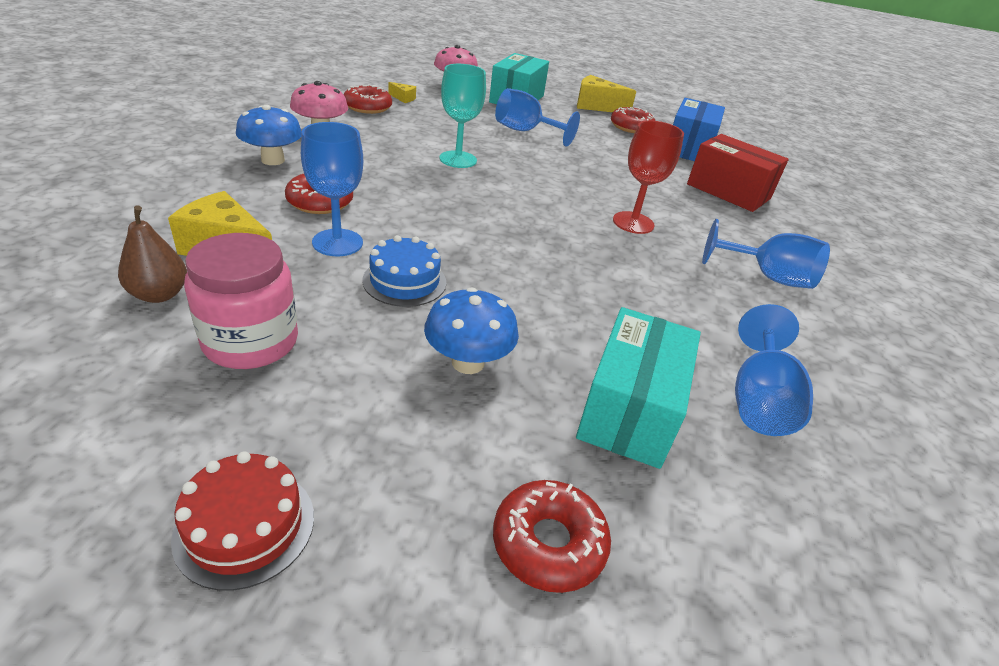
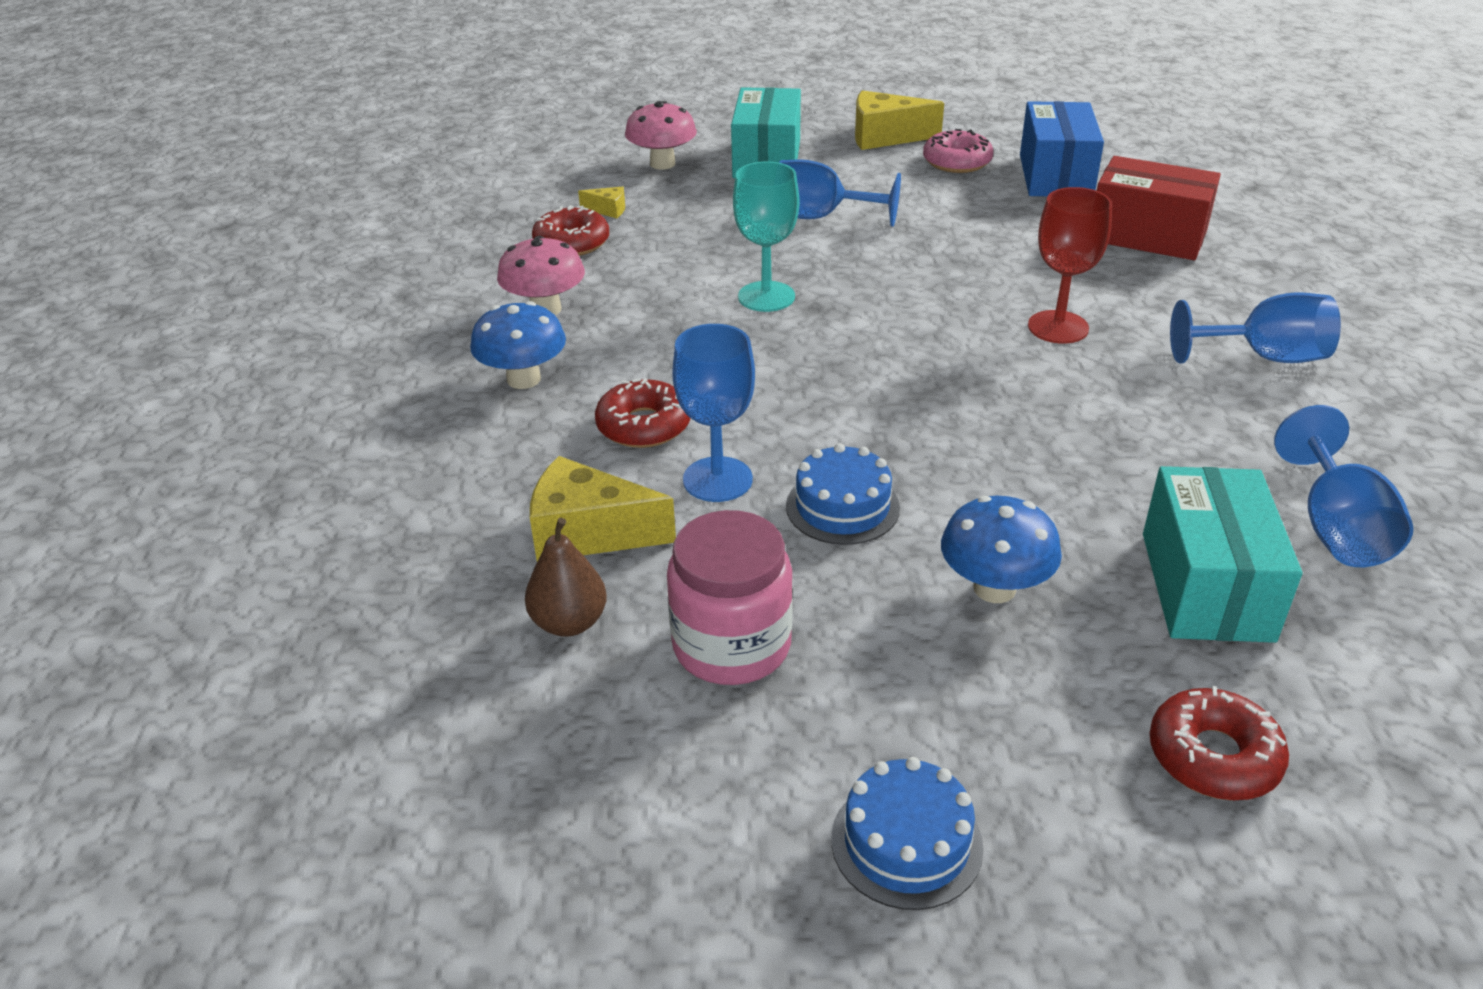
camera: 10 degrees left, 0 degrees up
(245, 526) = (906, 842): red cake -> blue cake
(631, 127) = (957, 162): red donut -> pink donut

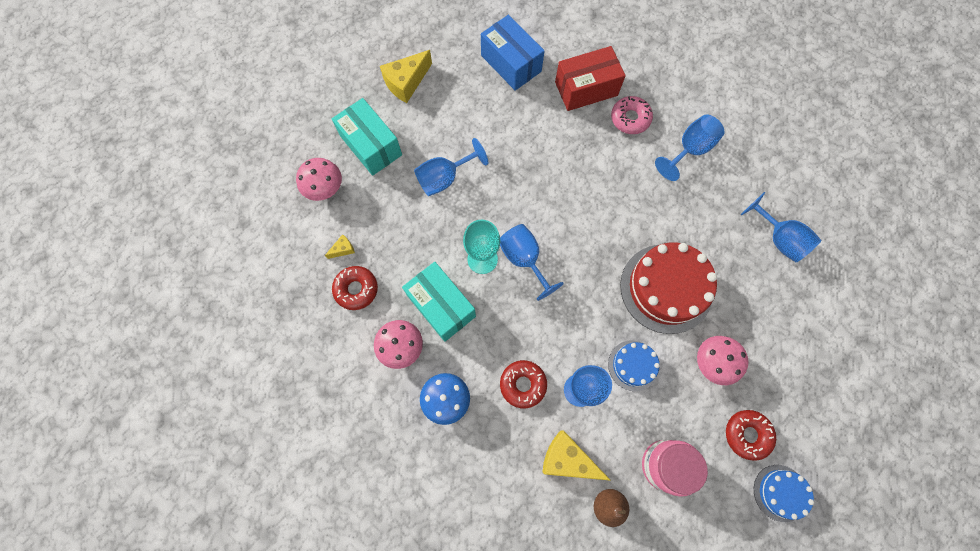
camera: 45 degrees left, 35 degrees up
(589, 533) = (567, 459): yellow cheese -> yellow cheese turned 60 degrees clockwise
(825, 324) = (524, 259): none -> blue goblet
(957, 162) = (459, 82): pink donut -> pink donut (630, 118)
(994, 588) = (712, 362): blue mushroom -> pink mushroom
(1020, 464) = (666, 288): none -> red cake
(1058, 327) = (608, 188): red goblet -> none
(1206, 586) = (766, 304): turquoise box -> turquoise box (441, 306)
(1213, 756) = (822, 381): red donut -> red donut (747, 434)

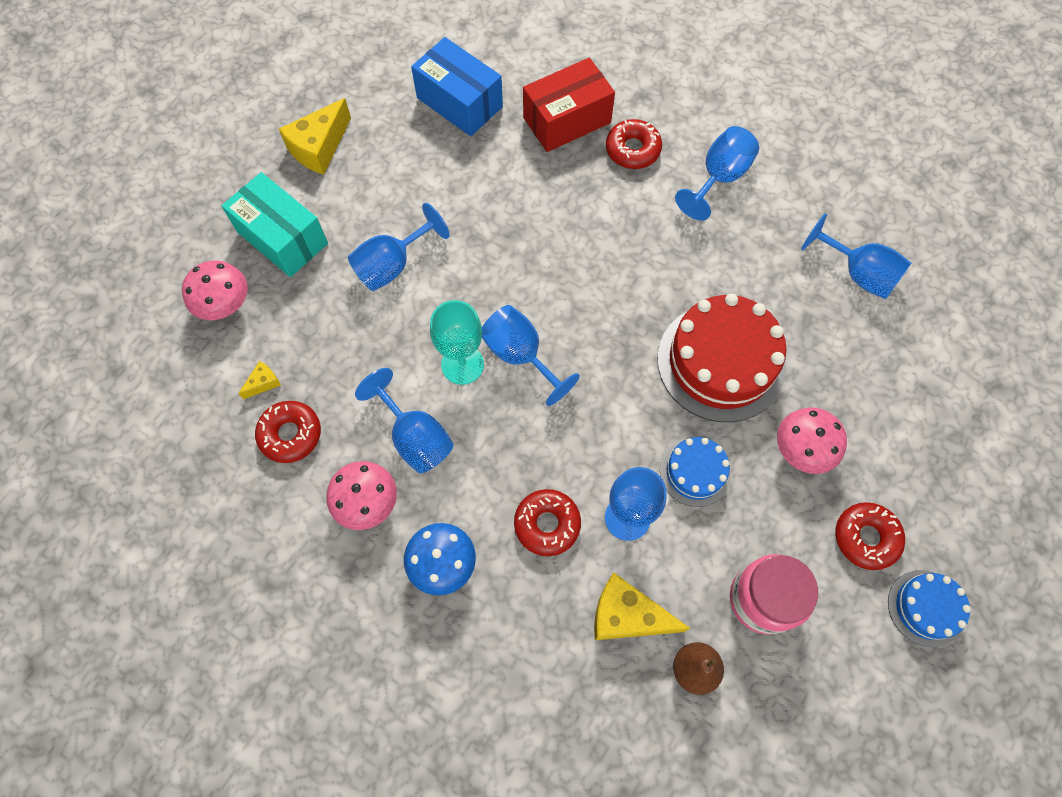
camera: 10 degrees left, 5 degrees down
(441, 306) = (415, 437): turquoise box -> blue goblet
(630, 118) = (632, 150): pink donut -> red donut

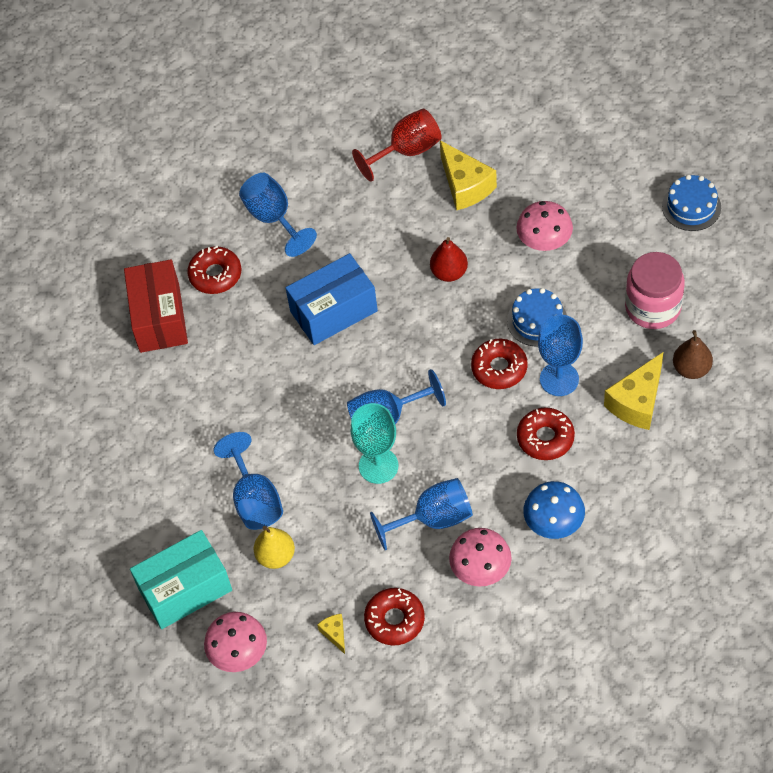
camera: 65 degrees left, 10 degrees down
(319, 148) = (94, 536): yellow cheese -> yellow cheese (465, 186)
(336, 303) = (276, 556): none -> yellow pear
(459, 102) = (97, 401): blue box -> blue box (333, 311)
(721, 362) = (449, 273): red cake -> red pear
(858, 273) = (407, 151): blue goblet -> red goblet
(866, 537) = (627, 225): red donut -> red donut (499, 368)

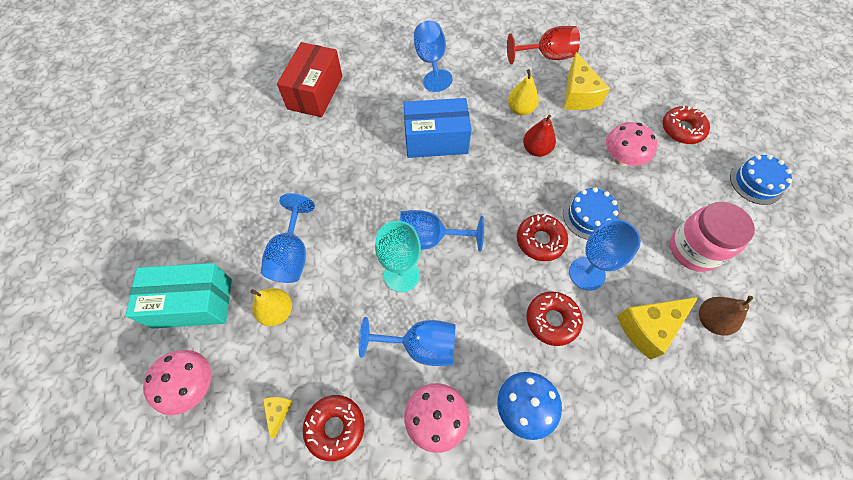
camera: 20 degrees right, 5 degrees up
(215, 275) = (370, 81): red donut -> red donut (682, 129)
(409, 232) = (520, 109): none -> yellow pear

